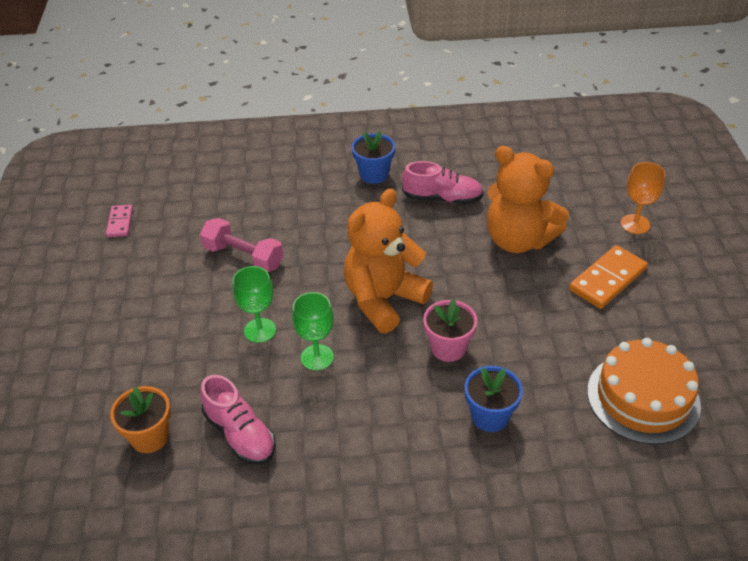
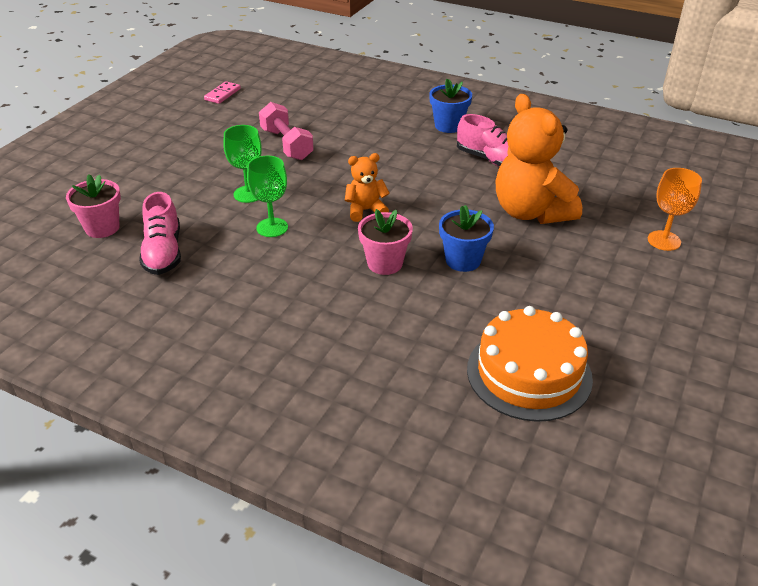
camera: 30 degrees right, 5 degrees down
(150, 437) = (102, 228): orange flower pot -> pink flower pot
(383, 300) = (365, 210): orange teddy bear -> orange teddy bear, size x0.50
(490, 416) = (369, 325): blue flower pot -> blue flower pot (463, 260)
(607, 279) = (589, 271): orange domino -> none

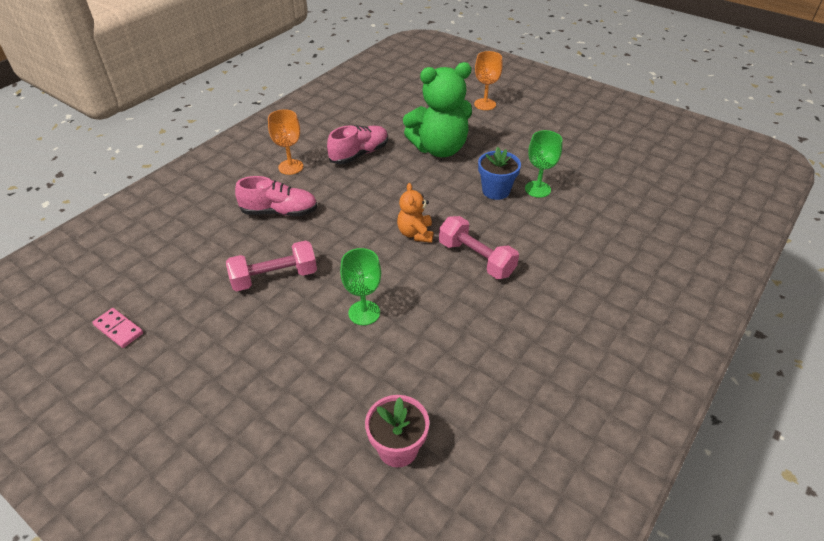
camera: 80 degrees left, 5 degrees up
(163, 252) = (456, 385): pink shoe -> pink shoe (279, 212)
(272, 227) = (429, 297): green goblet -> green goblet (537, 189)
(335, 253) = (476, 258): none -> pink dumbbell
(385, 263) = (494, 231): pink flower pot -> none
(448, 126) = (290, 167): blue flower pot -> orange goblet
(529, 373) = (618, 183): orange cake -> none
(531, 212) = (439, 149): orange teddy bear -> green teddy bear

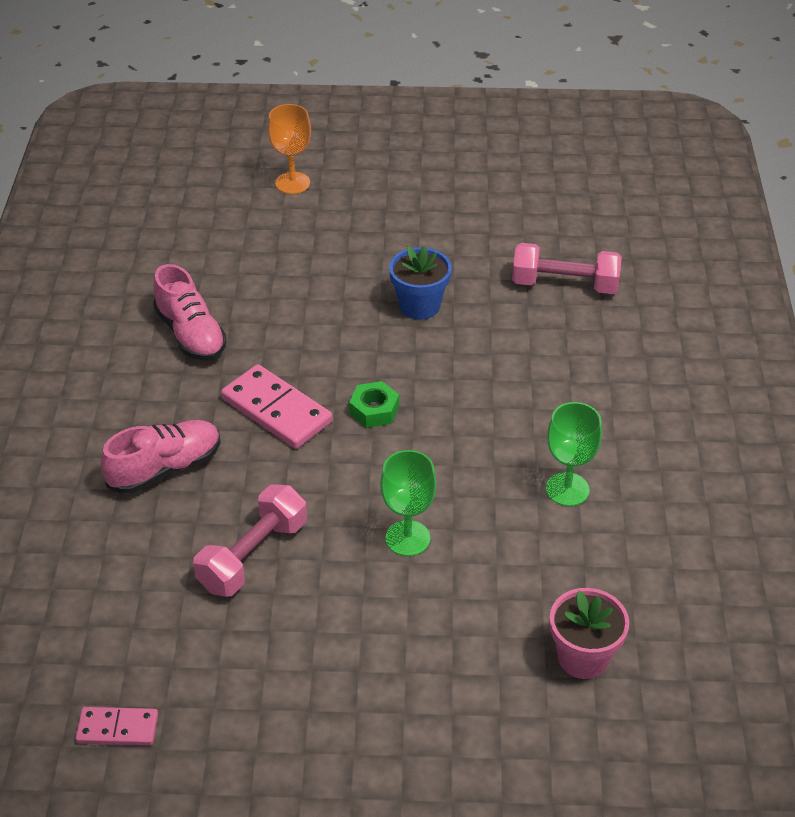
camera: 35 degrees left, 0 degrees up
(290, 167) = (111, 398): orange goblet -> none
(359, 154) = (191, 334): pink shoe -> pink shoe turned 135 degrees clockwise
(364, 209) = (277, 410): none -> pink domino
(415, 233) = (374, 410): orange teddy bear -> green nut
(439, 149) = (293, 278): green teddy bear -> none
(476, 258) = (474, 406): pink dumbbell -> pink dumbbell (564, 285)
(537, 189) = (467, 280): green goblet -> green goblet (567, 489)

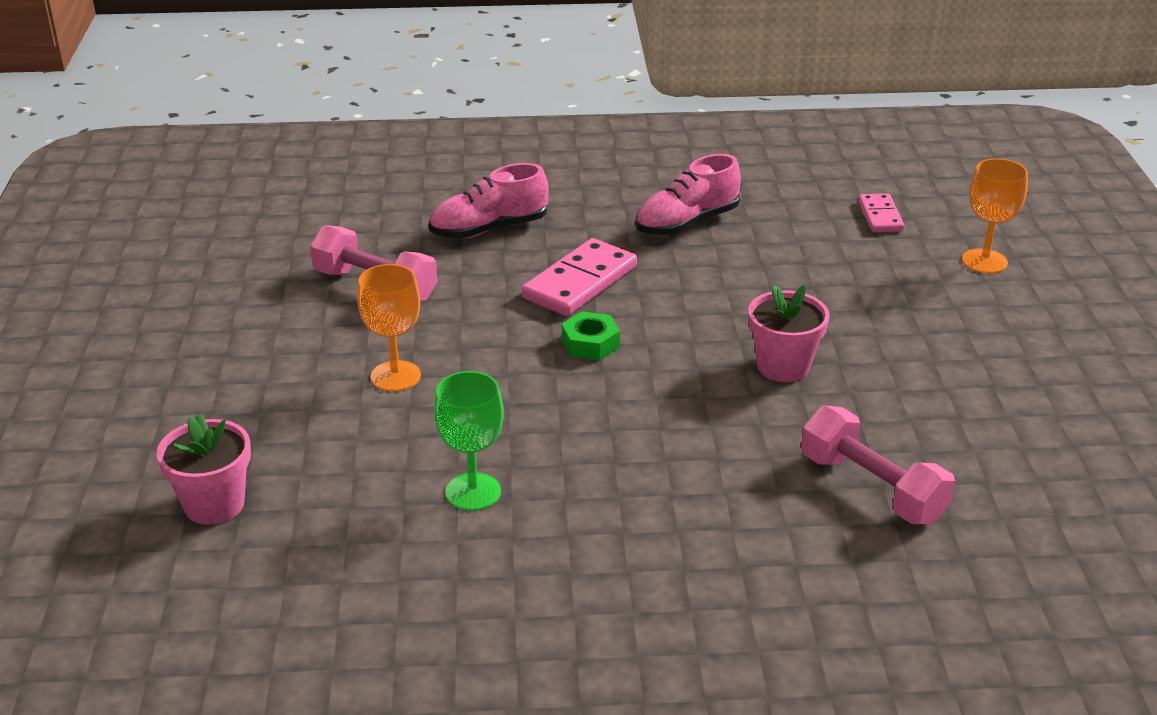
camera: 85 degrees right, 10 degrees down
(118, 728) = (187, 239): pink domino -> pink domino (880, 216)
(165, 469) = (489, 229): pink shoe -> pink shoe turned 105 degrees clockwise
(407, 538) = (395, 376): green goblet -> orange goblet
(419, 306) = (783, 366): blue flower pot -> pink flower pot
(564, 285) = (872, 488): pink dumbbell -> pink dumbbell turned 45 degrees counterclockwise

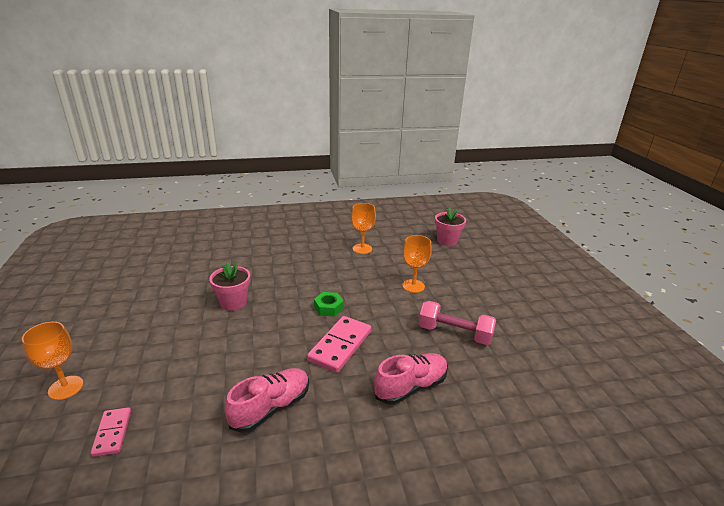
camera: 170 degrees right, 5 degrees down
(473, 492) = (362, 249): green goblet -> orange goblet
(872, 488) = (214, 258): pink dumbbell -> none

